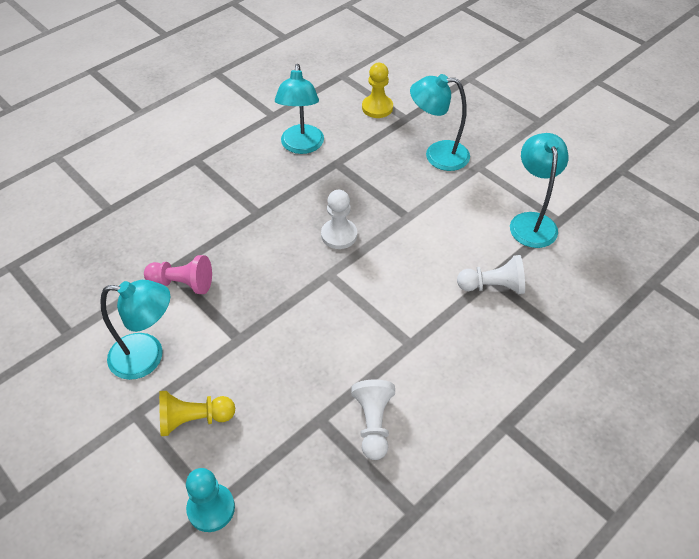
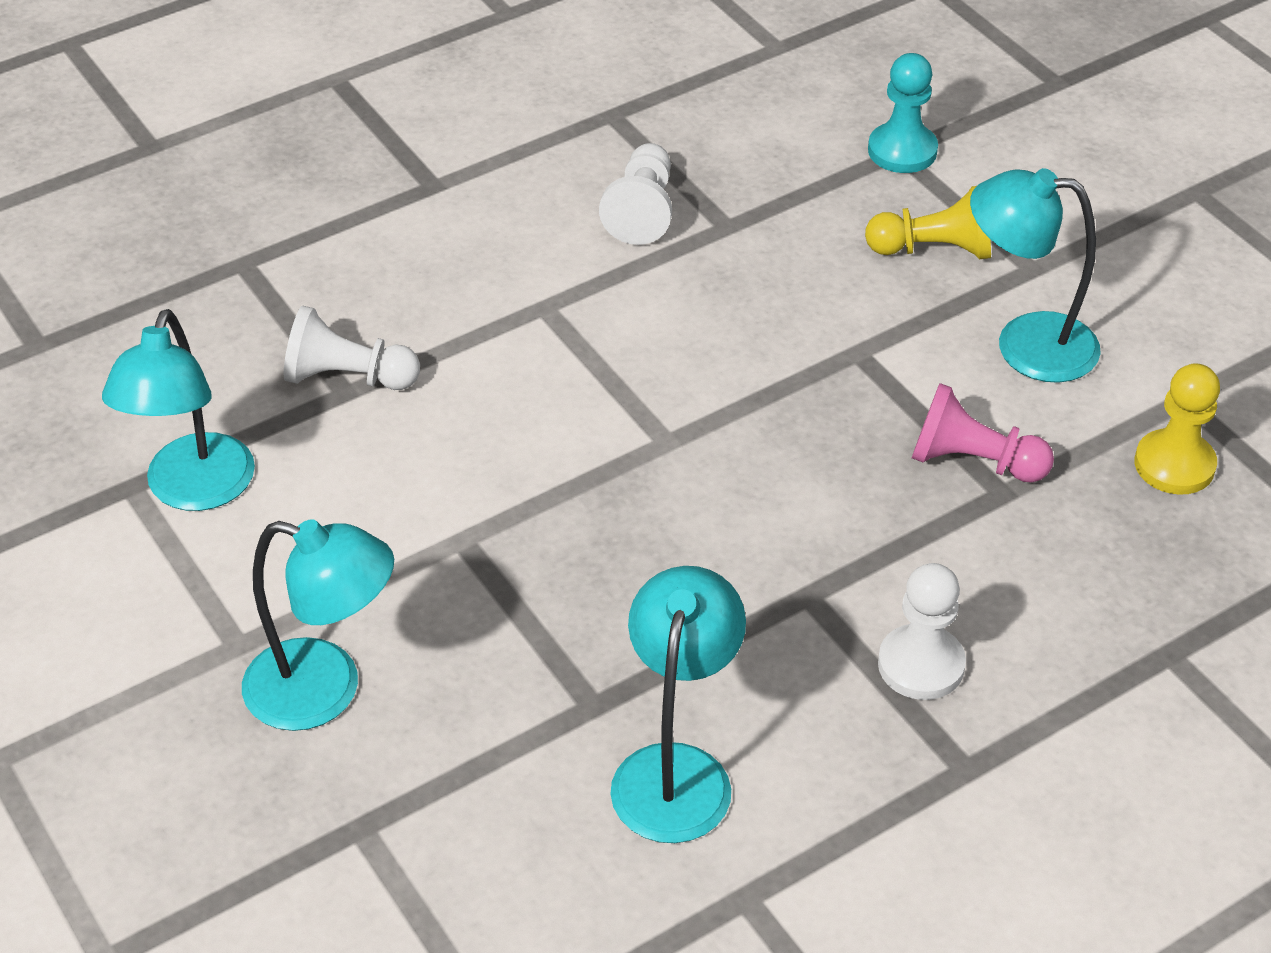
camera: 170 degrees left, 5 degrees down
(339, 235) = (629, 518): white pawn -> white pawn (921, 665)
(377, 108) = (430, 878): yellow pawn -> yellow pawn (1174, 465)

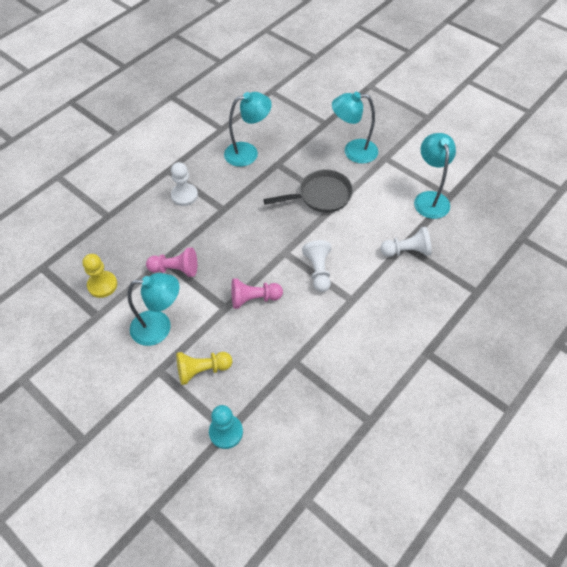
camera: 165 degrees right, 10 degrees up
(500, 568) = (321, 196): none -> grey pan
(642, 211) = (333, 361): white pawn -> white pawn (318, 271)
(676, 771) = (248, 152): turquoise lamp -> turquoise lamp turned 105 degrees counterclockwise
(781, 355) = (254, 299): none -> pink pawn

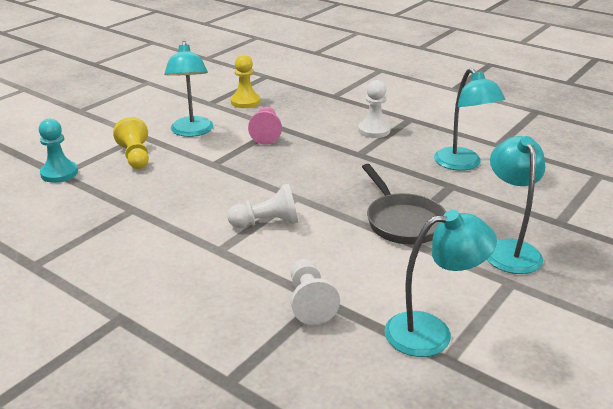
camera: 85 degrees right, 25 degrees down
(254, 299) = (224, 180): pink pawn -> none

